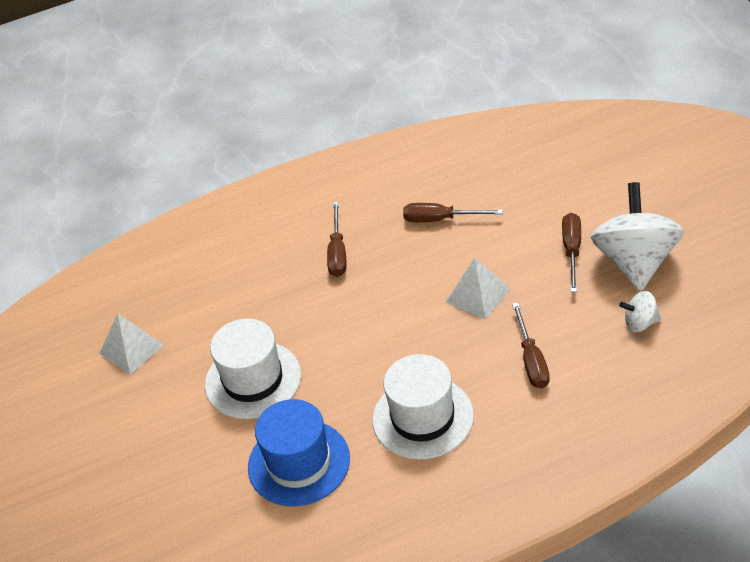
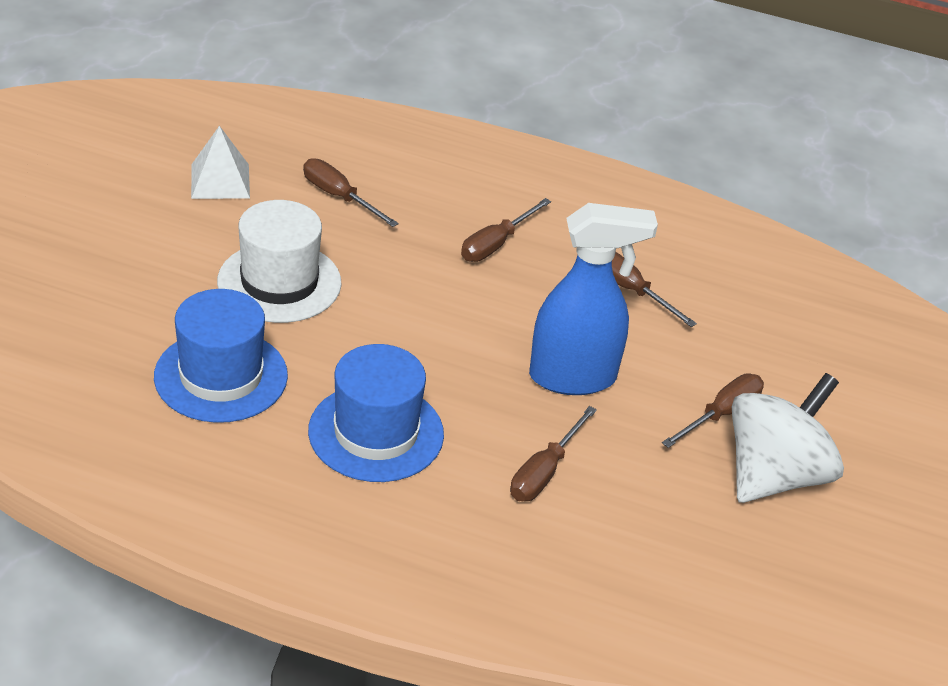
camera: 30 degrees right, 5 degrees down
(214, 299) = (339, 197): none -> brown screwdriver
(423, 418) = (376, 432): white hat -> blue hat
(478, 295) = (573, 377): white pyramid -> blue spray bottle
(640, 323) = (700, 530): white spinning top -> none

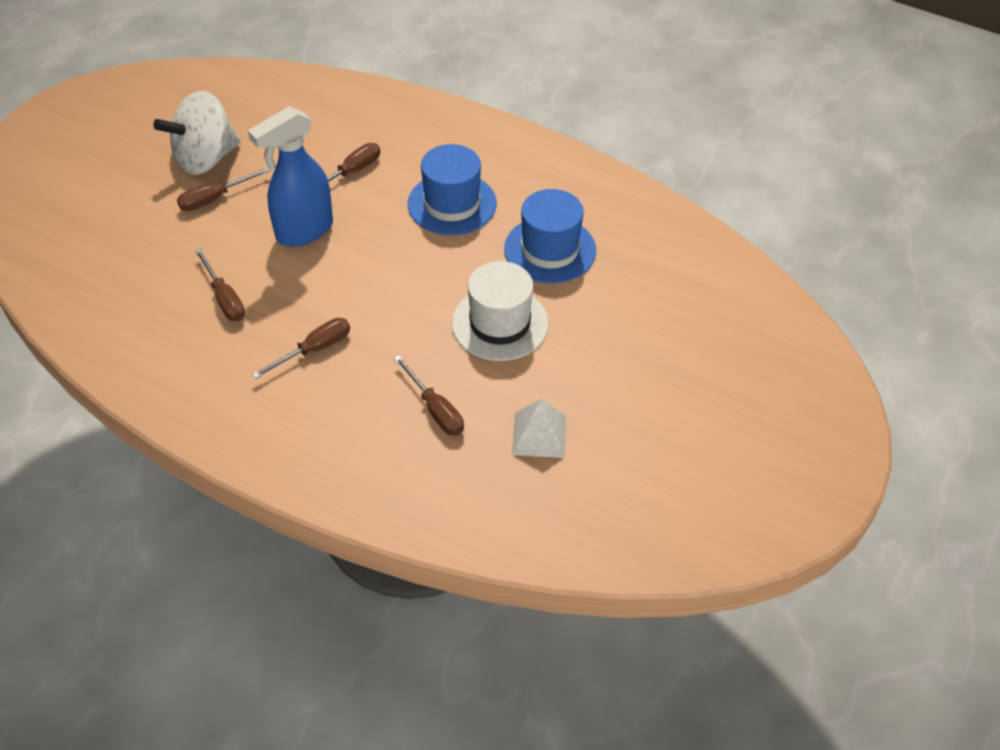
camera: 165 degrees left, 10 degrees up
(573, 377) = (304, 231): blue spray bottle -> blue spray bottle turned 45 degrees counterclockwise

